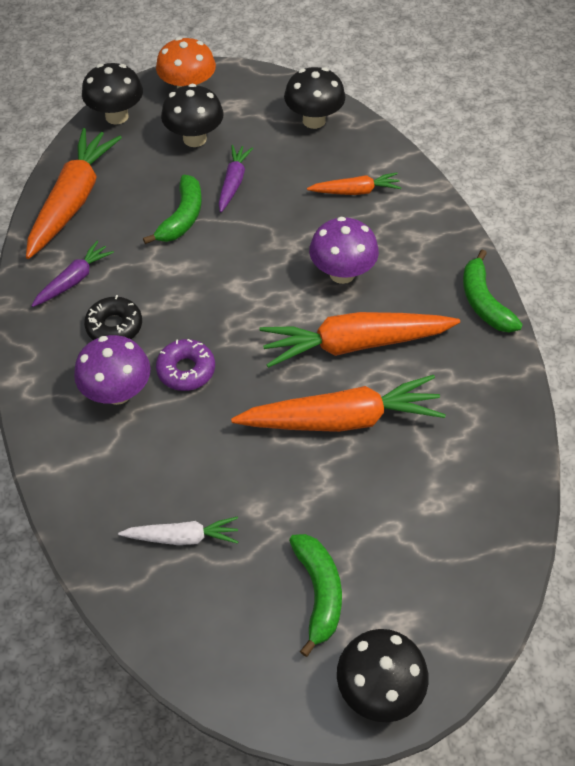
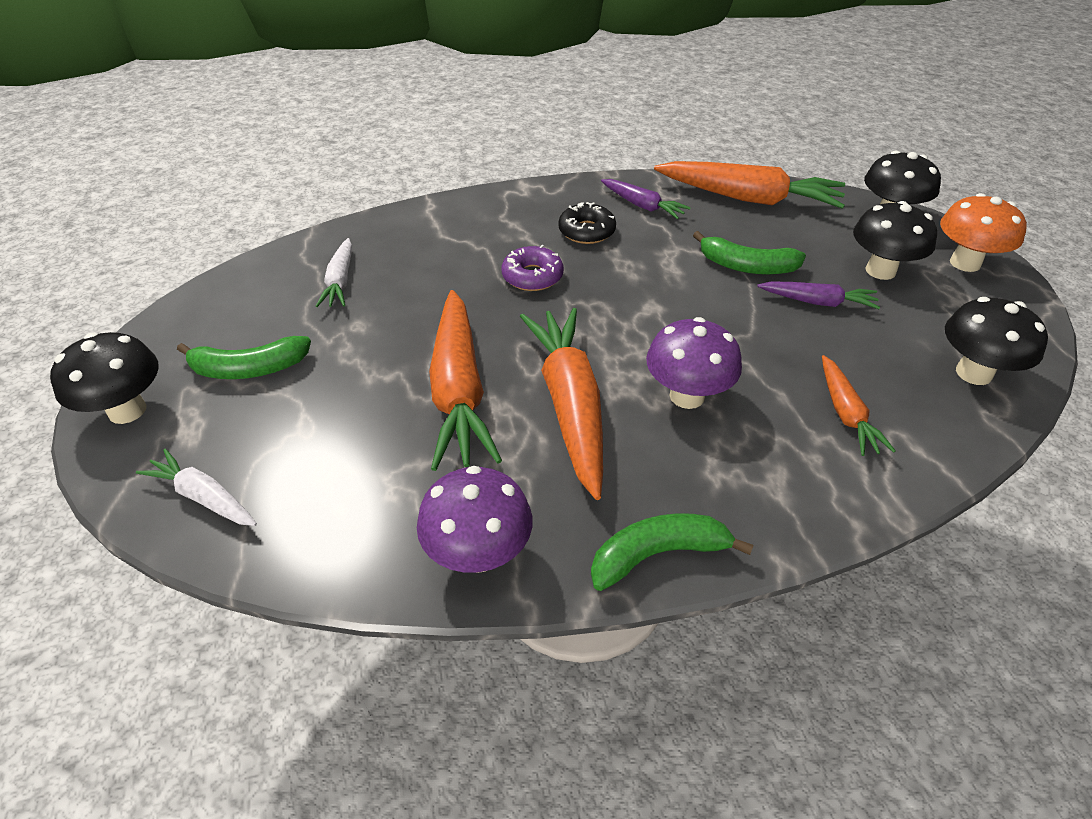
camera: 90 degrees right, 10 degrees down
(118, 392) = (507, 237): purple mushroom -> purple mushroom (478, 554)
(470, 587) = (203, 497): none -> white carrot

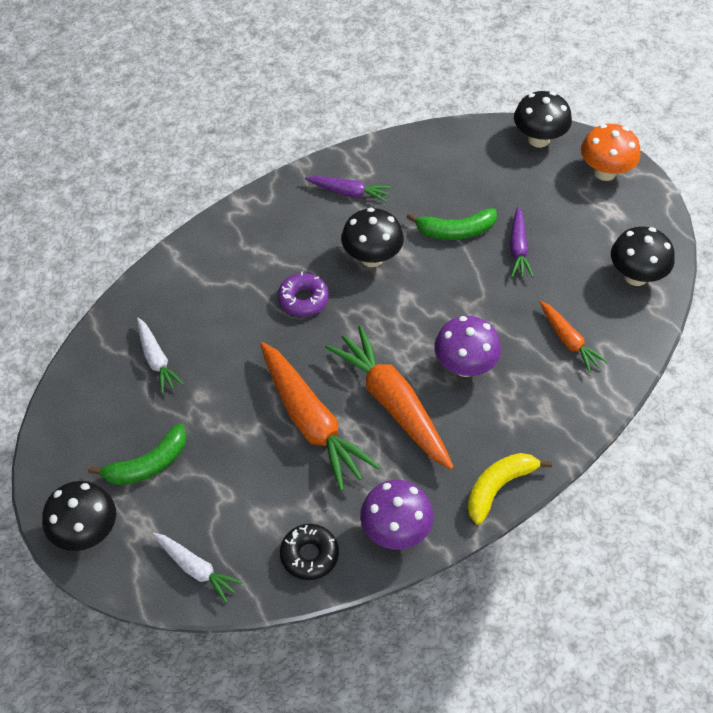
camera: 25 degrees left, 10 degrees up
(203, 497) = (196, 569): white carrot -> white carrot turned 150 degrees counterclockwise
(586, 231) = (319, 237): black donut -> black donut (309, 555)
(657, 554) = (498, 487): green banana -> yellow banana
(749, 198) = (428, 155): orange carrot -> none
(818, 302) = (518, 249): purple carrot -> purple carrot turned 105 degrees clockwise
(880, 271) = (550, 201): black mushroom -> black mushroom (372, 257)

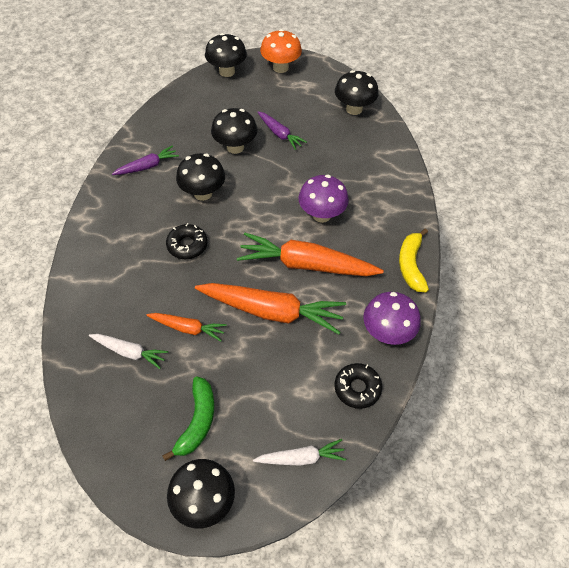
camera: 45 degrees left, 0 degrees up
(303, 299) = (187, 245): purple donut -> black donut
(455, 231) = (235, 147): green banana -> black mushroom
(568, 341) = (359, 163): orange carrot -> orange carrot (188, 328)

